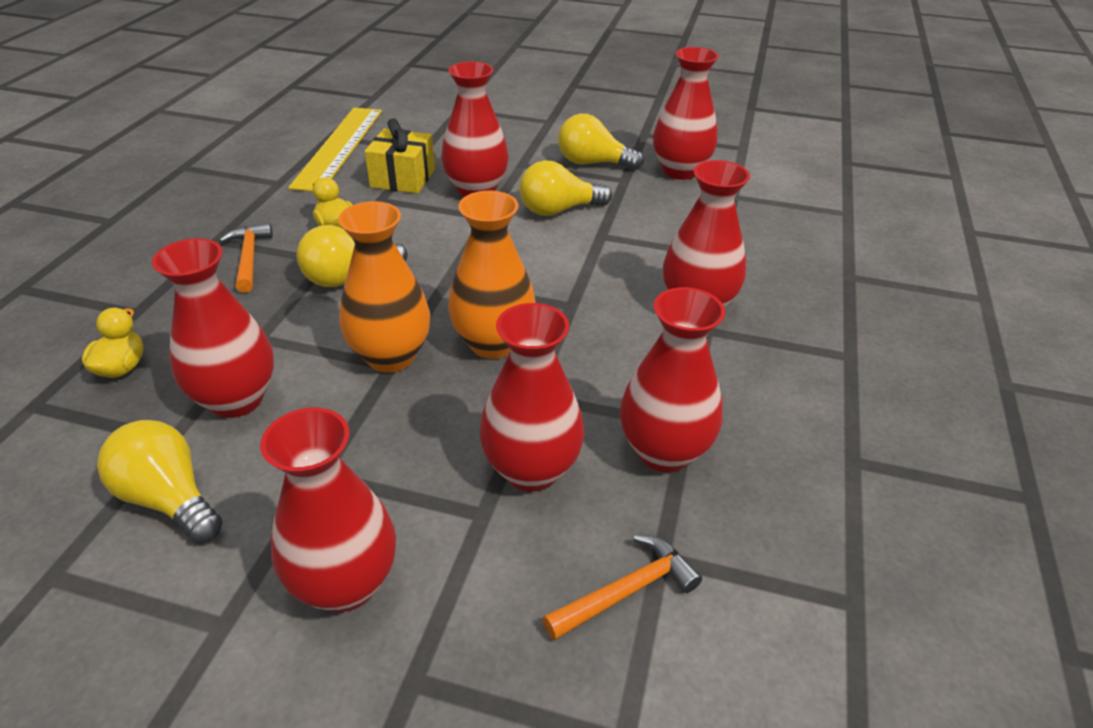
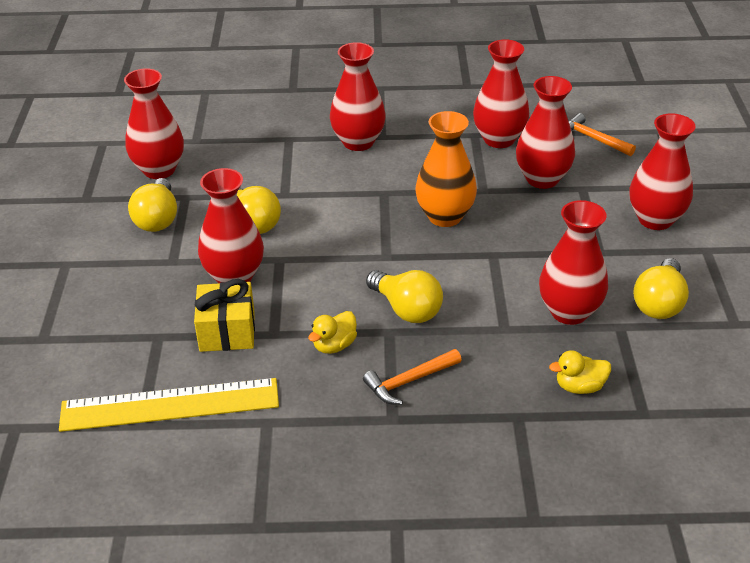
camera: 105 degrees left, 0 degrees up
(391, 356) = (485, 257): orange vase -> none

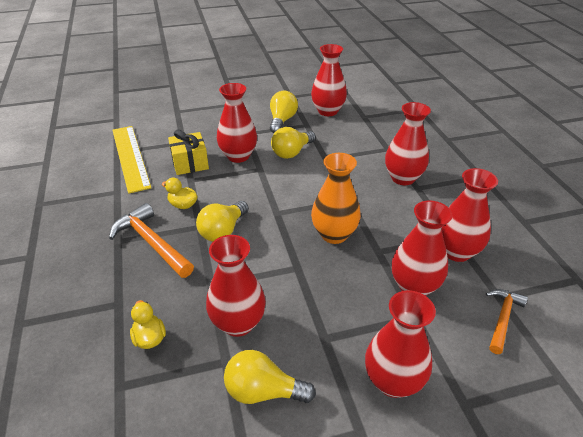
camera: 75 degrees right, 0 degrees up
(157, 219) = (282, 120): yellow light bulb -> yellow light bulb turned 120 degrees clockwise
(409, 381) = (152, 243): orange hammer -> orange hammer, size x1.59

